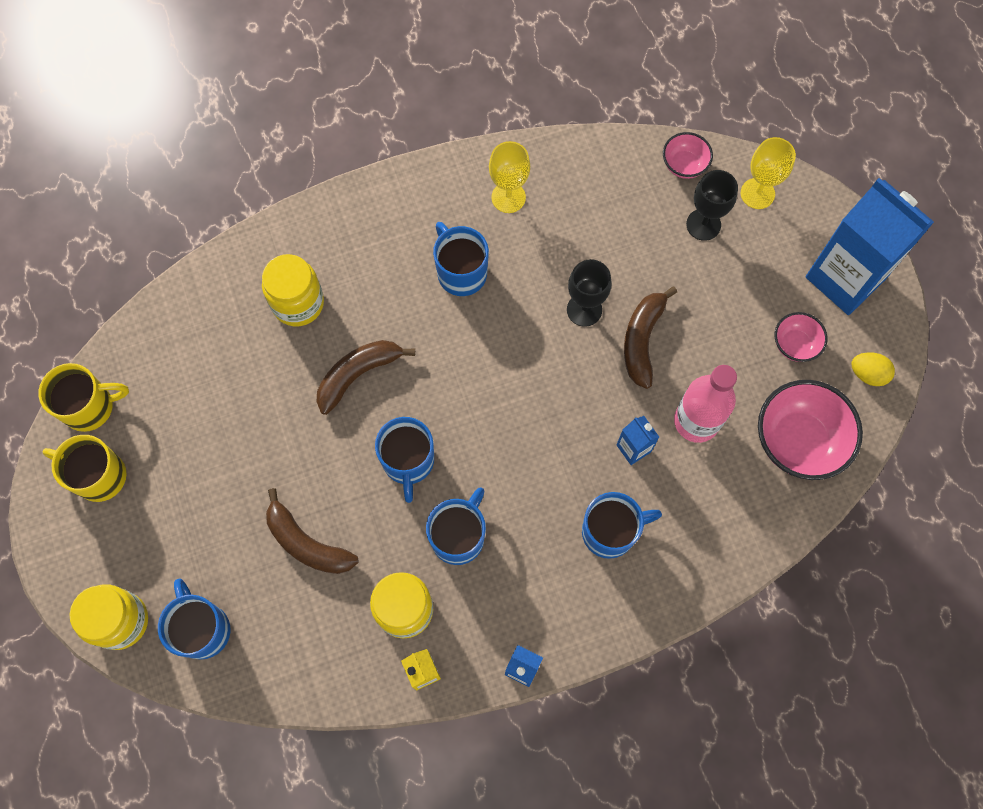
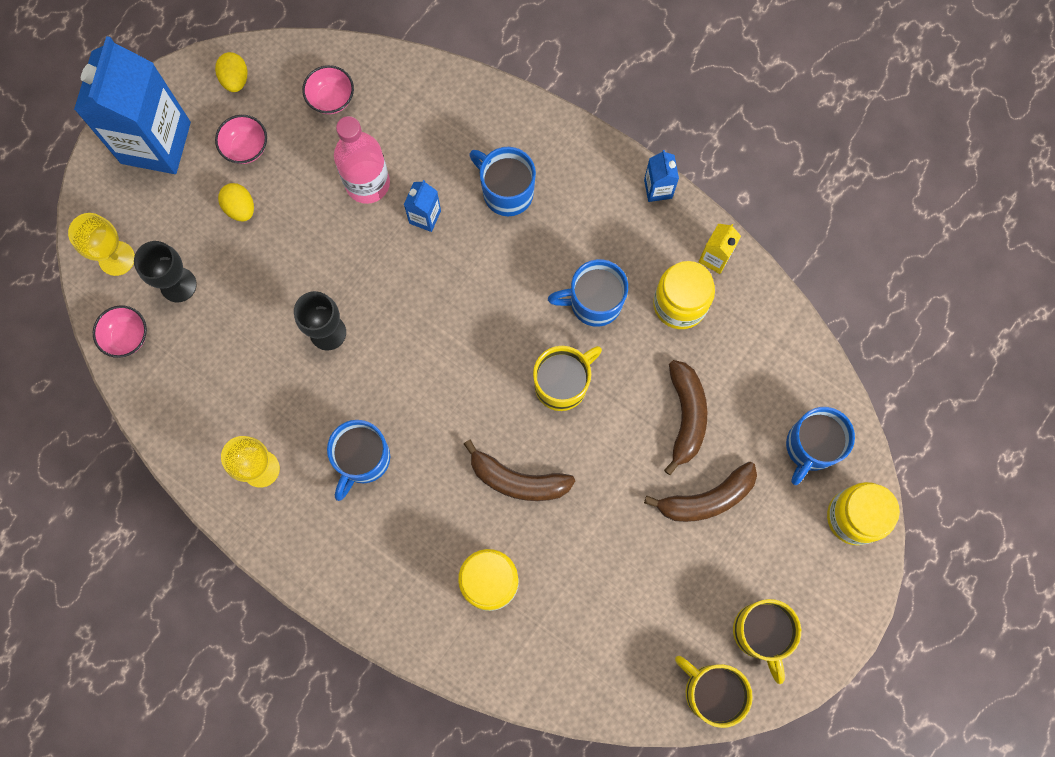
camera: 125 degrees left, 5 degrees up
(408, 462) = (562, 384): blue mug -> yellow mug
(642, 340) = (324, 268): brown banana -> brown banana (706, 499)
(741, 308) = (240, 208): none -> yellow egg
(798, 441) = (331, 99): pink bowl -> pink bowl, size x0.53

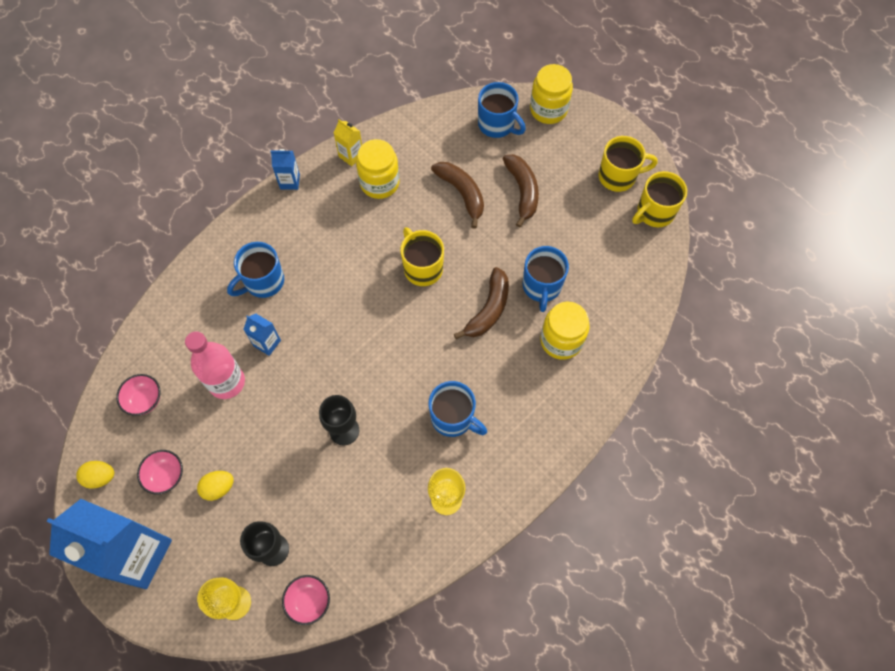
camera: 80 degrees left, 10 degrees down
(594, 302) = (365, 237): blue mug -> blue mug (541, 287)
(686, 416) = (462, 193): brown banana -> brown banana turned 45 degrees clockwise

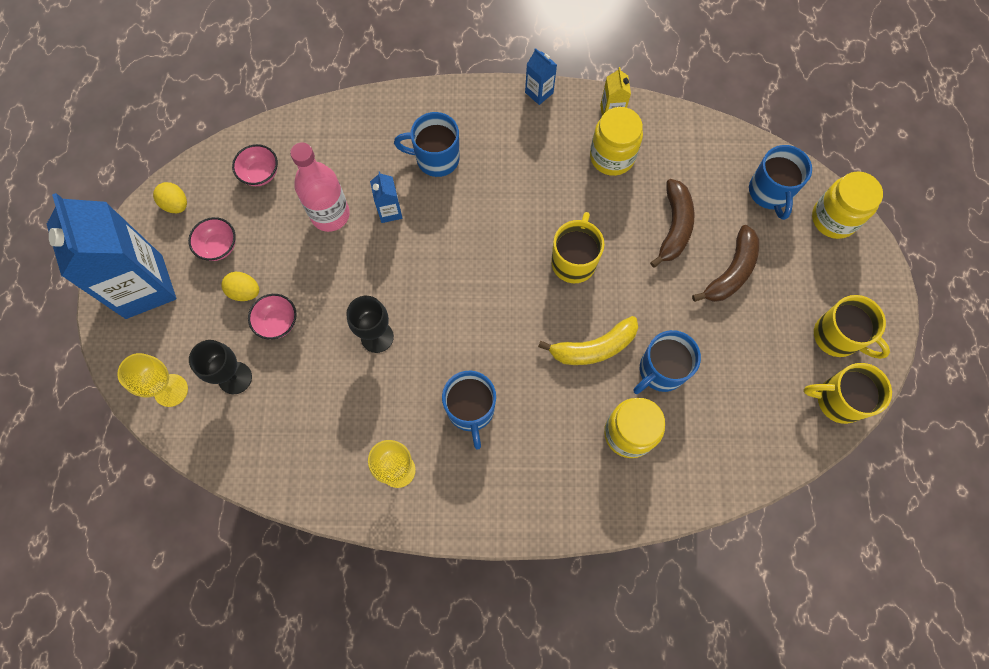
camera: 45 degrees right, 5 degrees up
(309, 601) = (220, 443): pink bowl -> pink bowl (278, 322)
(488, 309) = (593, 348): brown banana -> yellow banana

